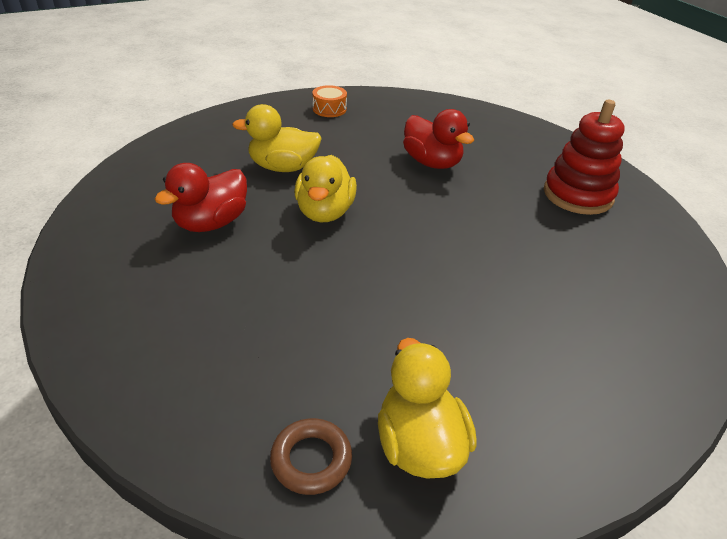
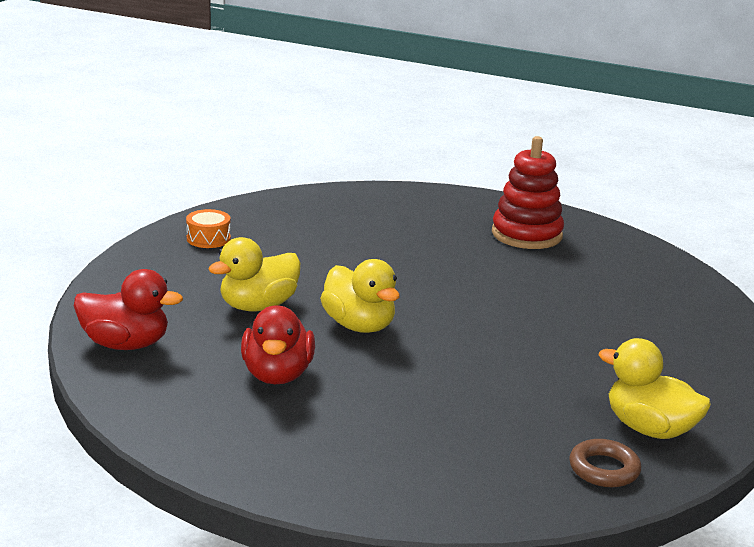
camera: 40 degrees left, 15 degrees down
(432, 163) = (381, 252): red duck -> red duck (125, 344)

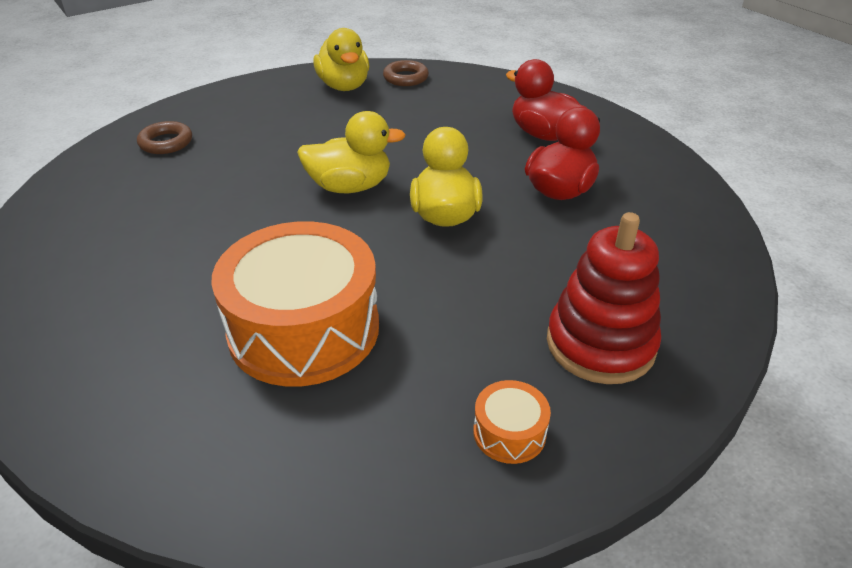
camera: 145 degrees left, 15 degrees up
(125, 344) = (692, 265): red duck -> red duck (543, 134)
(258, 306) = (525, 271): yellow duck -> yellow duck (350, 187)
(370, 245) = (304, 329): none -> orange drum
(526, 234) = (104, 278): red stacking toy -> red stacking toy (600, 344)
(679, 314) = (166, 142): none -> brown ring

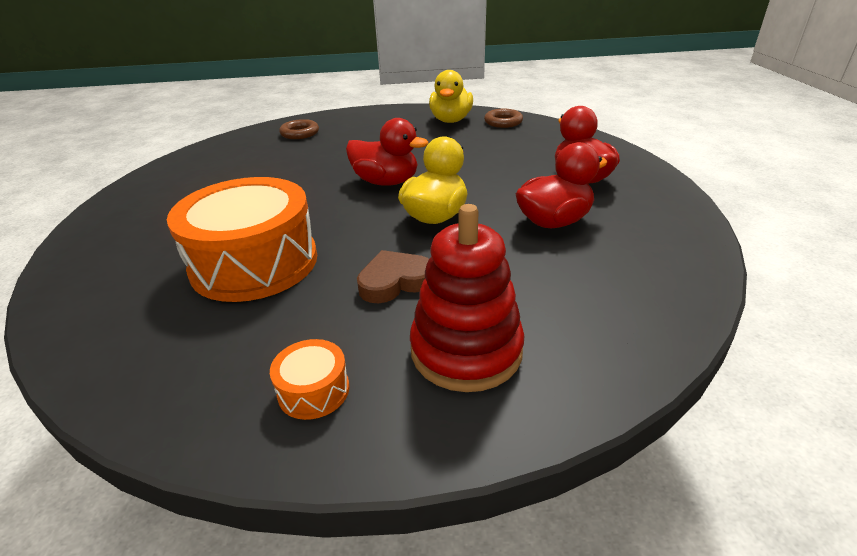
camera: 30 degrees right, 5 degrees down
(350, 187) = (386, 182): yellow duck -> red duck
(475, 300) = (395, 281): none -> brown heart

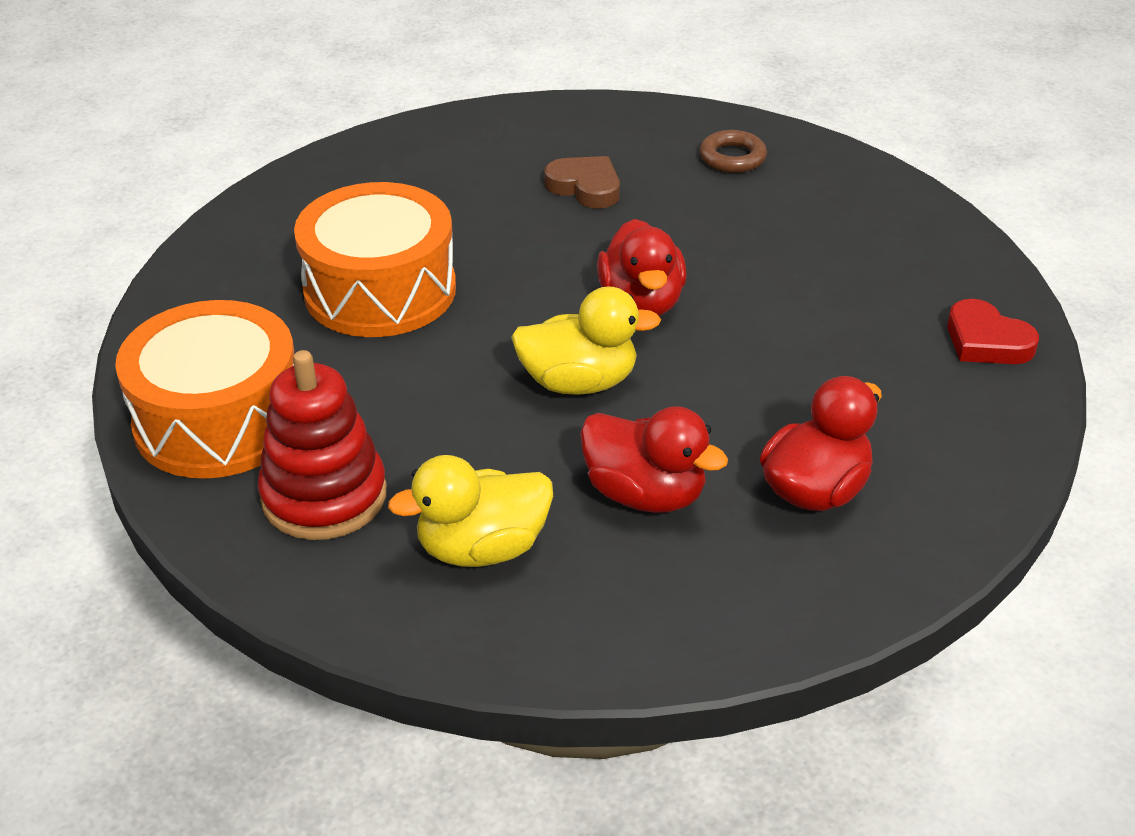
camera: 60 degrees right, 5 degrees up
(313, 390) = (219, 420): orange drum -> orange drum, size x2.40
(395, 281) = (410, 404): brown heart -> brown heart (585, 187)
(451, 120) = (933, 280): yellow duck -> yellow duck (482, 548)
(503, 122) = (986, 341): brown ring -> red heart

